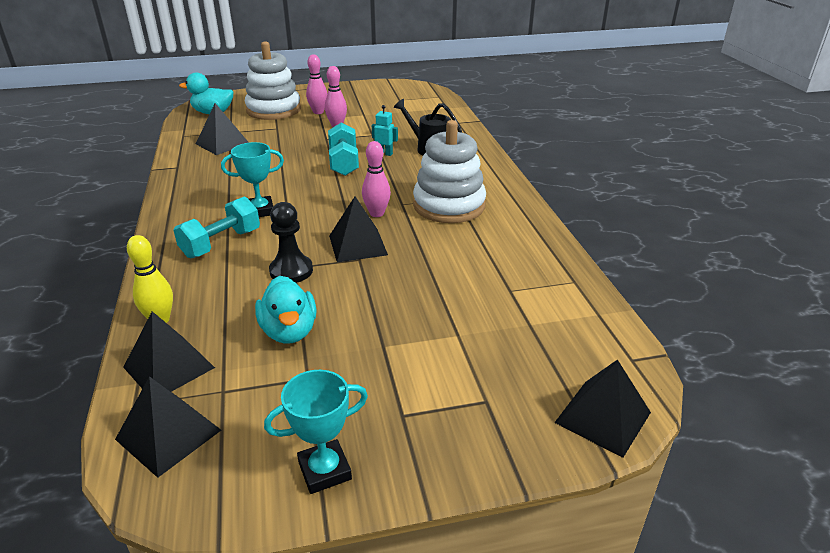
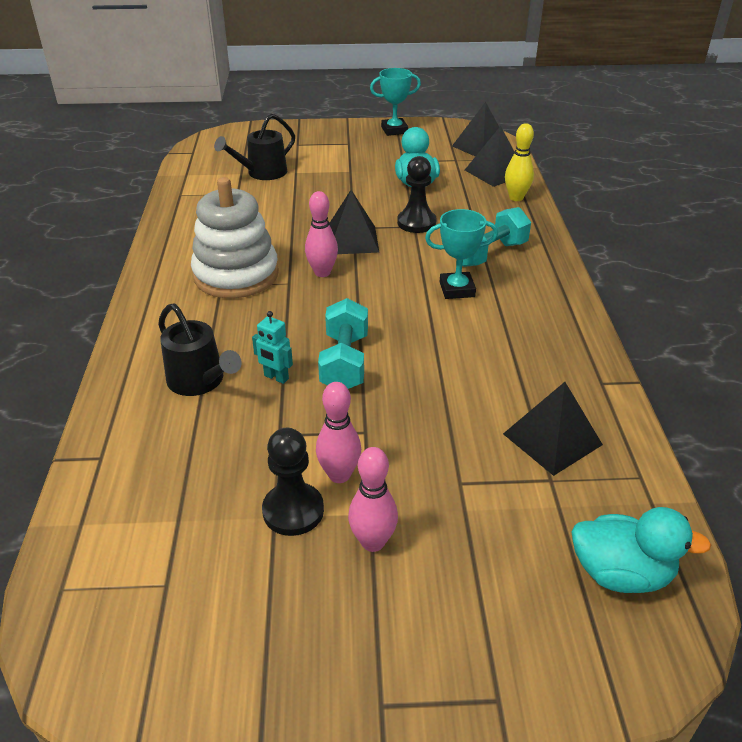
camera: 170 degrees left, 5 degrees up
(273, 110) = (477, 568): white stacking toy -> none
(355, 116) = (293, 511): none -> black pawn
(501, 327) = (262, 173): none -> black watering can
(603, 417) = (237, 134): black pyramid -> none

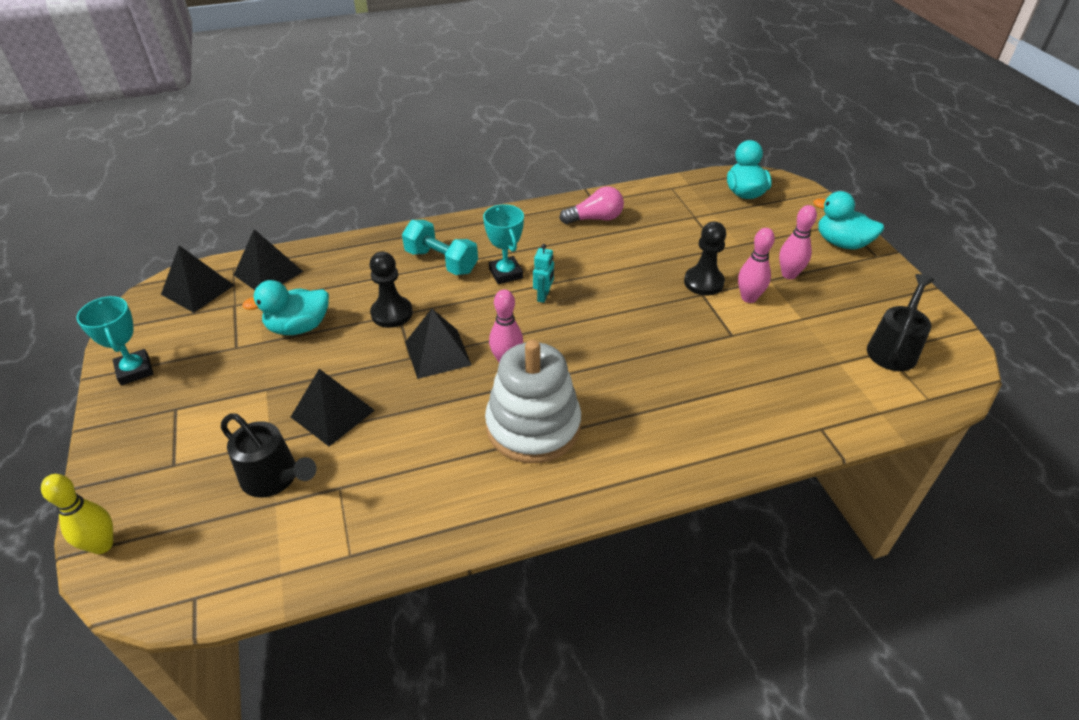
camera: 105 degrees left, 5 degrees up
(200, 381) = (703, 399): black watering can -> black watering can (893, 349)
(276, 377) = (673, 353): turquoise robot -> turquoise robot (543, 296)
(293, 511) = (791, 311): black pawn -> black pawn (703, 282)
(344, 362) = (634, 318): turquoise dumbbell -> none
(434, 662) = (841, 243): none -> turquoise duck
(516, 198) = (327, 255): yellow bowling pin -> yellow bowling pin (102, 545)
(552, 439) = (659, 217): black pyramid -> black pyramid (332, 413)
(557, 375) = (595, 219): none -> pink light bulb

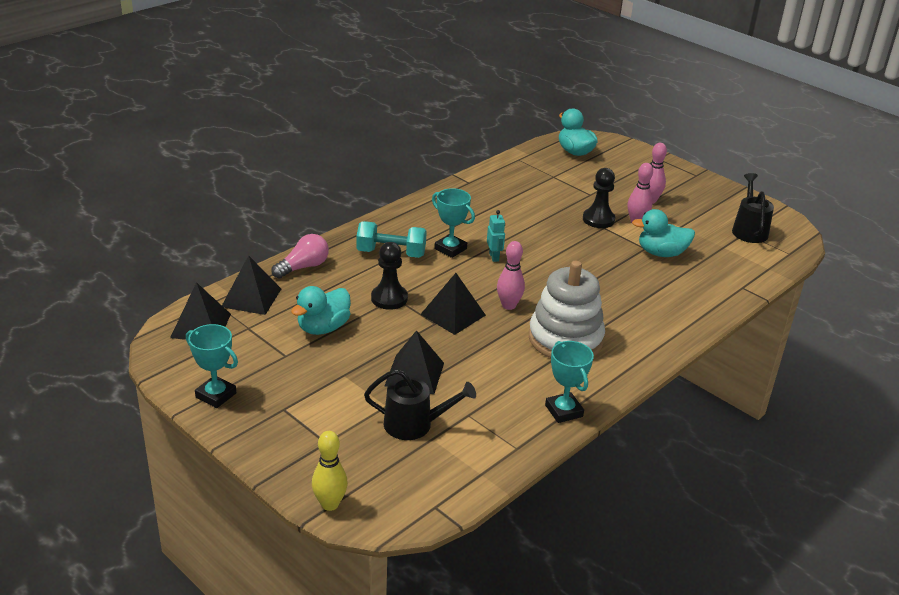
camera: 30 degrees left, 10 degrees down
(446, 525) = (563, 411): none -> turquoise trophy
(595, 219) = (481, 194): pink light bulb -> pink light bulb (303, 267)
(841, 243) = (667, 172): turquoise duck -> turquoise duck (661, 253)

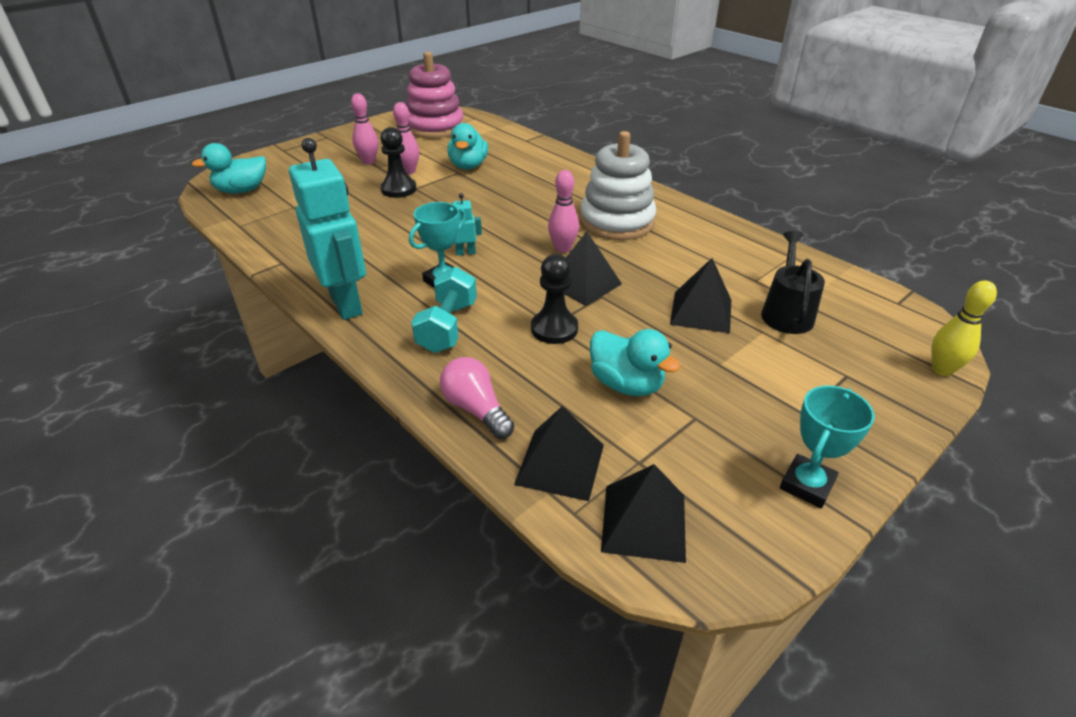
camera: 85 degrees left, 5 degrees up
(417, 212) = (346, 304): none -> turquoise robot
(563, 411) = (727, 230): turquoise trophy -> none
(749, 230) = (435, 127): black watering can -> pink stacking toy

